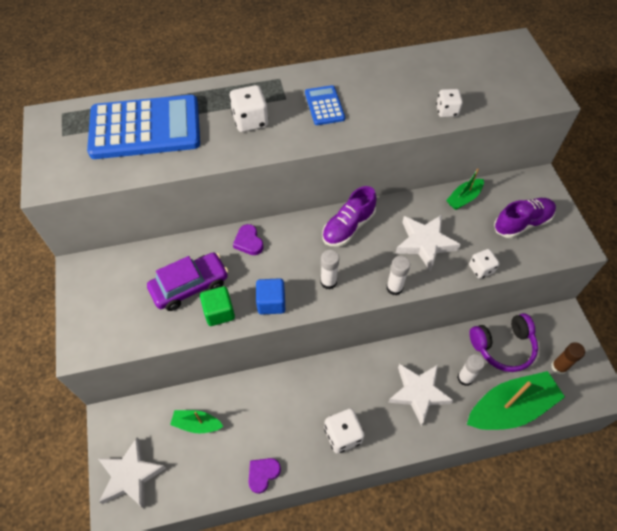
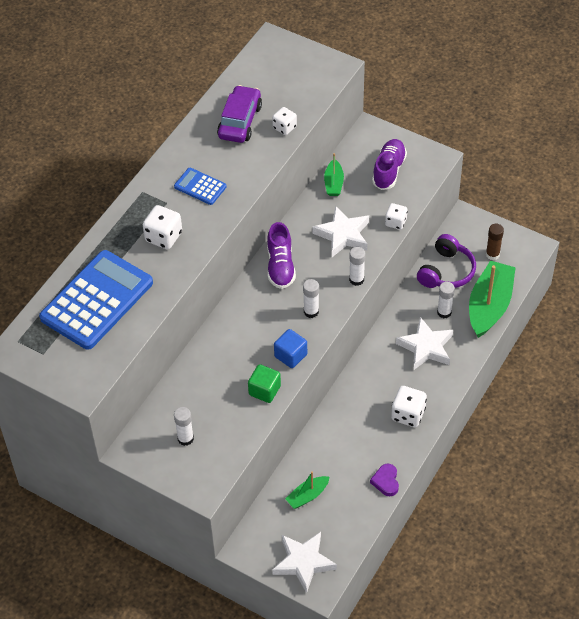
camera: 45 degrees left, 5 degrees down
(122, 295) = (185, 438): none -> white glue stick
(190, 286) = (223, 393): purple car -> purple car (240, 121)
(248, 242) = (225, 333): purple heart -> none

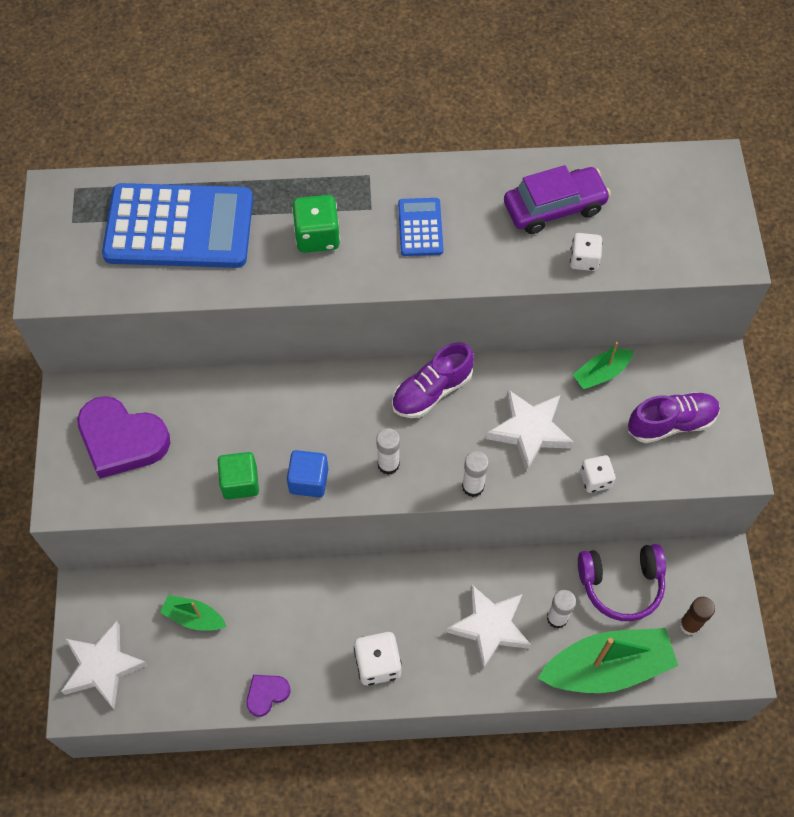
camera: 55 degrees right, 10 degrees up
(163, 237) = (317, 236): white dice -> green dice
(185, 438) = (122, 440): white glue stick -> purple heart

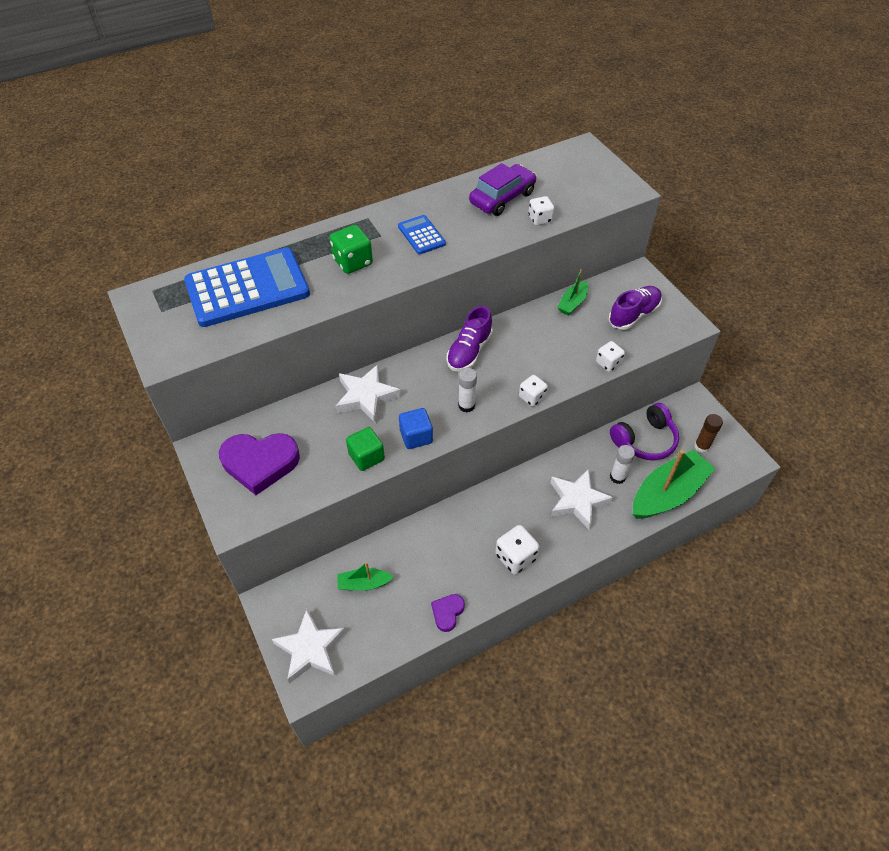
camera: 25 degrees left, 10 degrees down
(473, 486) = (532, 397): white glue stick -> white dice
(529, 431) = (548, 351): white star -> white star (366, 397)

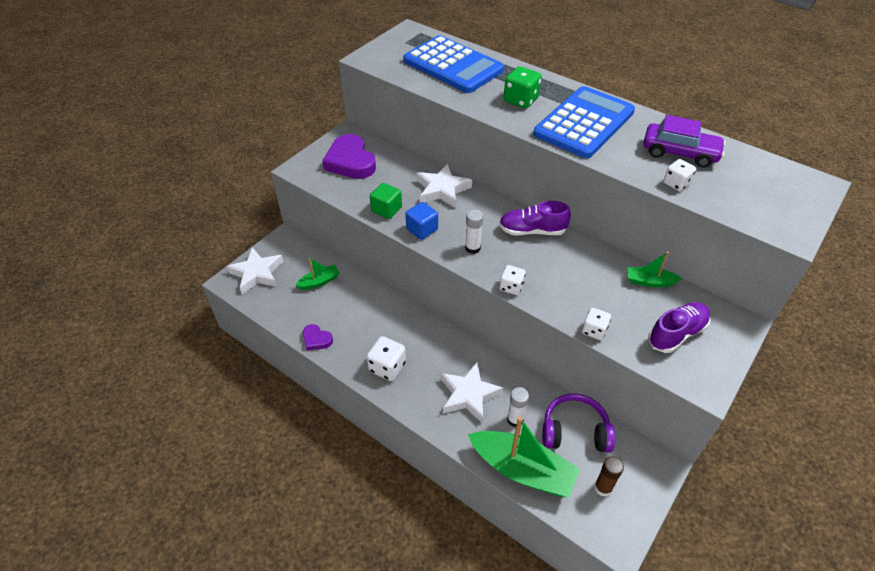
camera: 65 degrees right, 5 degrees down
(364, 583) = (319, 282): green boat -> green boat turned 90 degrees clockwise
(421, 235) = (584, 123): blue calculator -> blue calculator, size x2.15
(447, 613) = (316, 339): purple heart -> purple heart turned 150 degrees counterclockwise
(633, 315) = (676, 334): purple shoe -> purple shoe turned 60 degrees counterclockwise
(645, 440) = (574, 431): purple headphones -> purple headphones turned 150 degrees clockwise

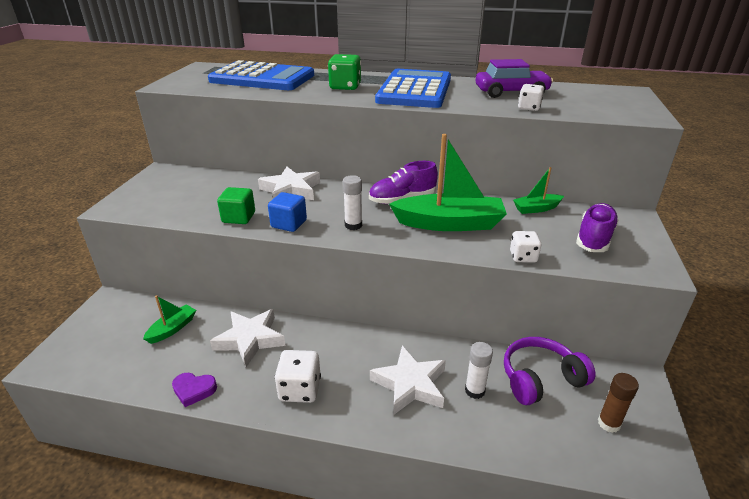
camera: 25 degrees left, 15 degrees down
(257, 273) = (83, 344): white star -> white star (250, 339)
(350, 162) = (175, 190): purple heart -> none
(511, 287) = (416, 245): white dice -> none
(522, 470) = (518, 440): green boat -> green boat (449, 223)

